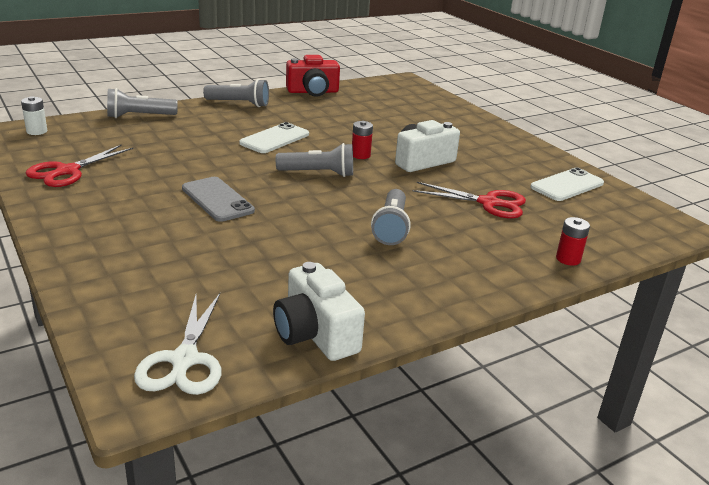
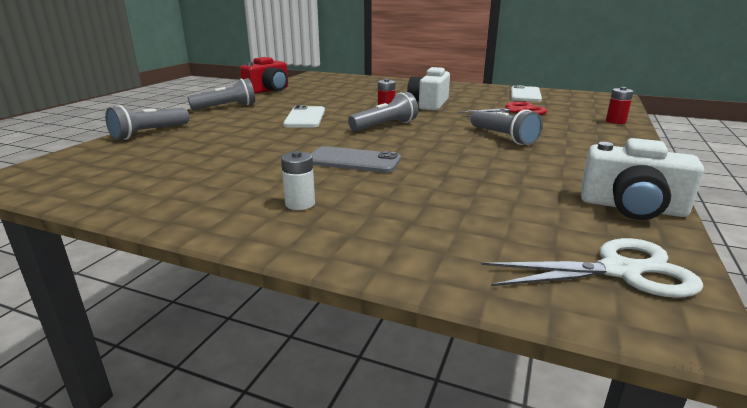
camera: 35 degrees left, 5 degrees down
(37, 131) = (49, 170): white battery -> white battery (300, 204)
(67, 171) = (160, 187): red scissors -> none
(184, 360) = (620, 271): white scissors -> white scissors turned 60 degrees counterclockwise

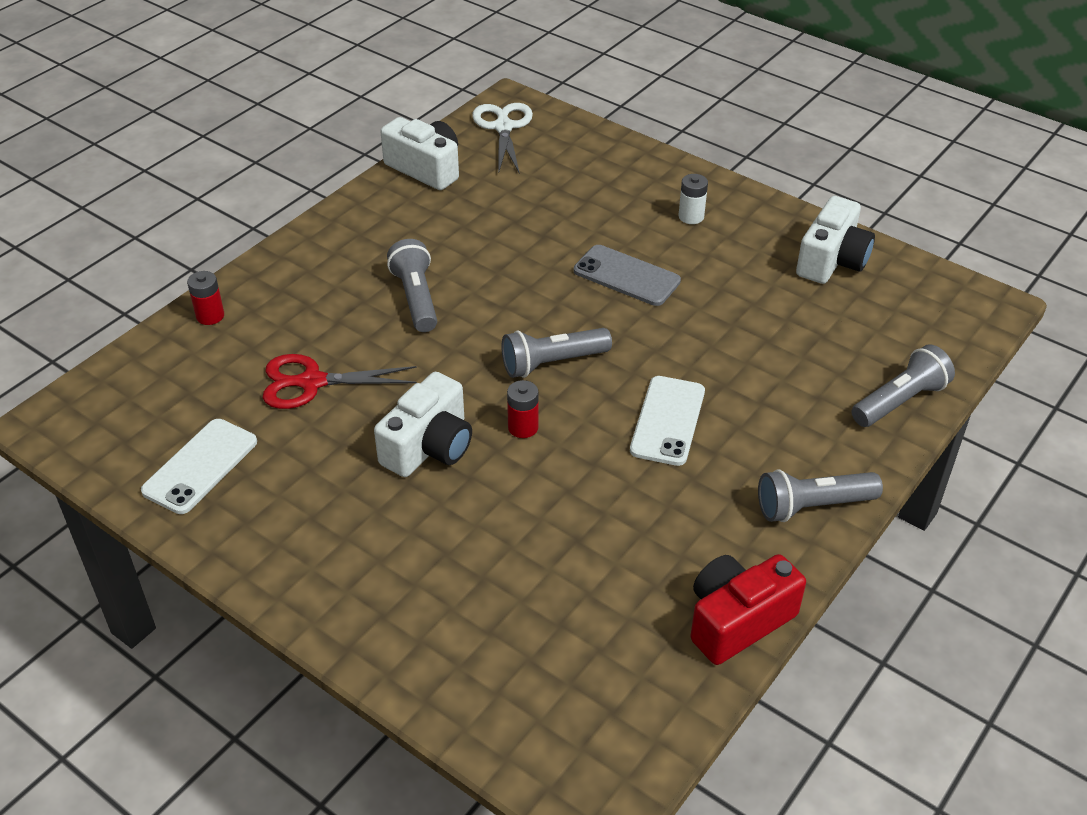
camera: 165 degrees left, 20 degrees up
(149, 189) = (832, 260): none -> white camera
(620, 271) = (503, 127): white scissors -> white scissors turned 75 degrees clockwise

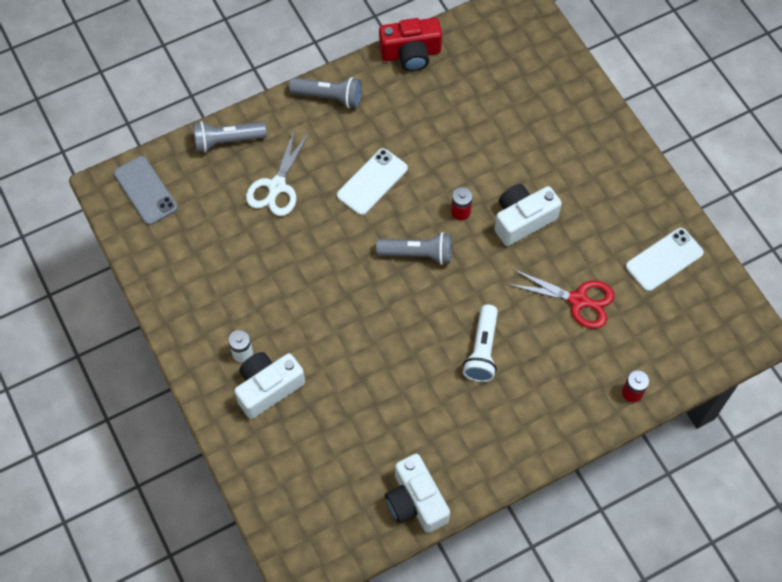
camera: 155 degrees left, 20 degrees up
(416, 298) = (482, 350): grey flashlight -> white flashlight
(503, 127) = (325, 533): white scissors -> white scissors (276, 187)
(626, 276) = (326, 311): grey phone -> grey phone (145, 190)
(832, 260) = (176, 267): white camera -> white camera (268, 388)

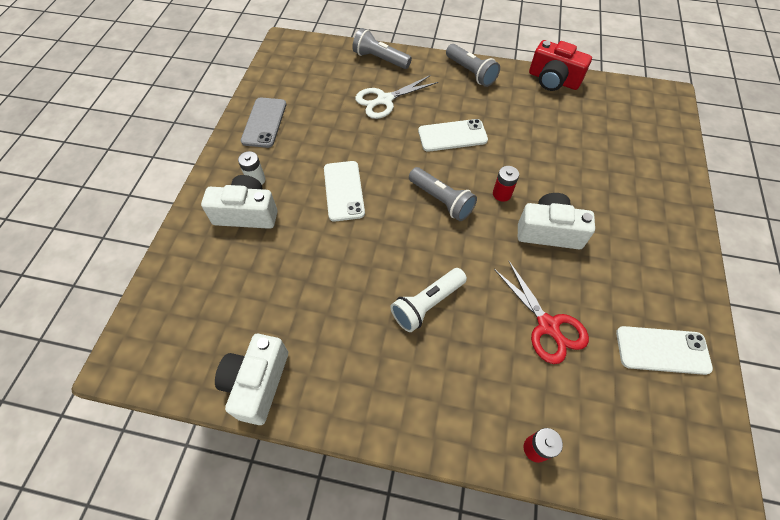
camera: 40 degrees right, 5 degrees down
(145, 190) = (304, 56): grey phone -> grey phone (264, 122)
(329, 305) = (344, 191): none -> white phone

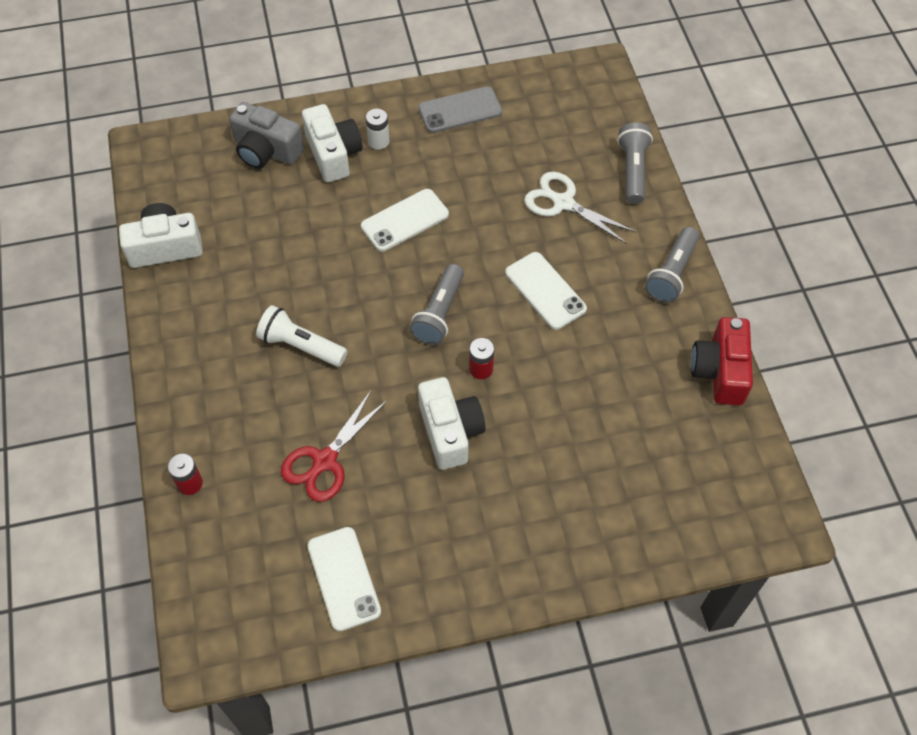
camera: 65 degrees right, 0 degrees up
(206, 260) = (266, 150): none -> grey camera

